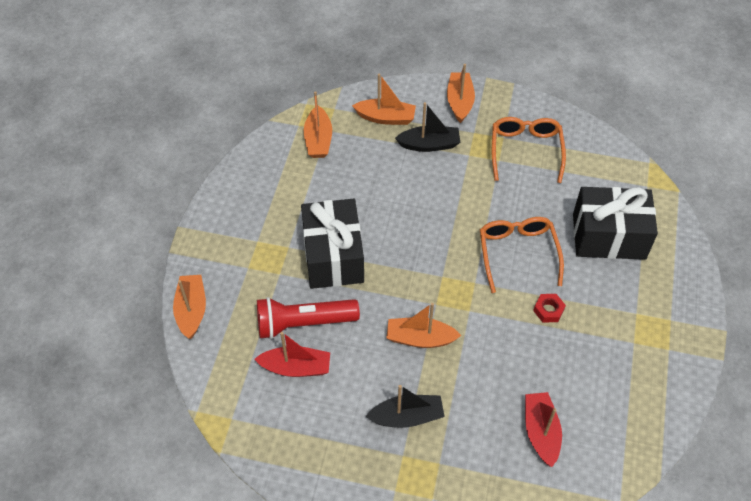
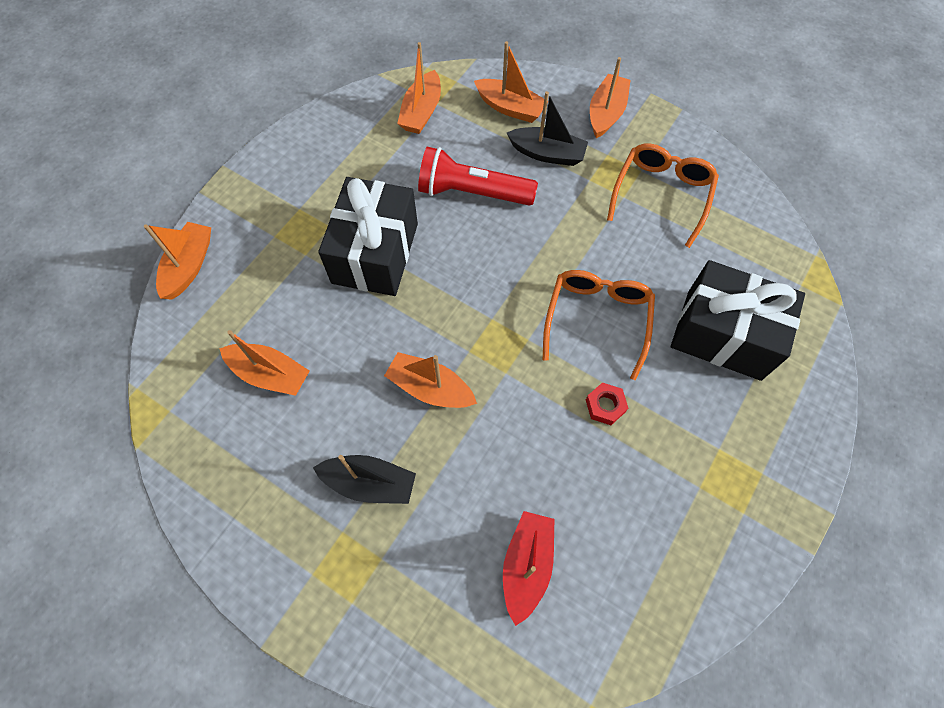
camera: 20 degrees right, 10 degrees up
(296, 367) = (270, 374): red boat -> orange boat
(304, 323) = (304, 323): red flashlight -> red flashlight (472, 192)

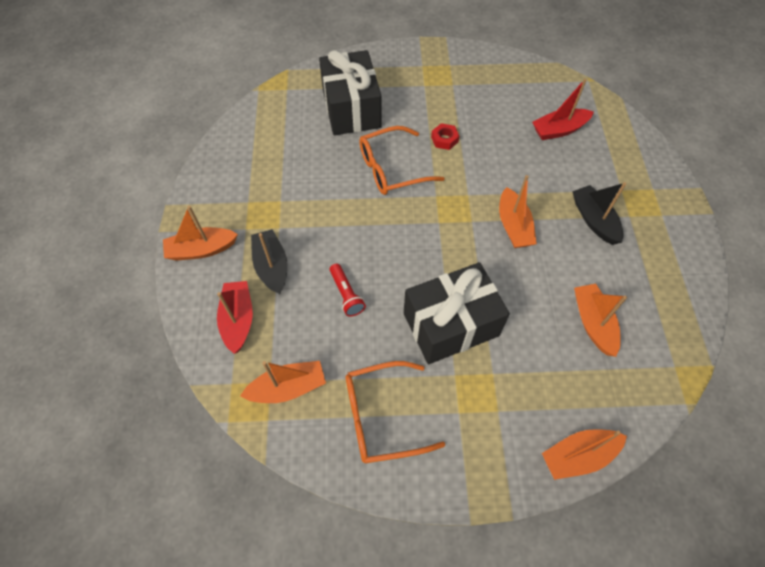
camera: 125 degrees left, 5 degrees down
(472, 192) = (346, 294): red flashlight -> red flashlight, size x0.54
(510, 108) = (238, 320): orange boat -> red boat
(661, 195) = (263, 180): orange glasses -> orange glasses (382, 416)

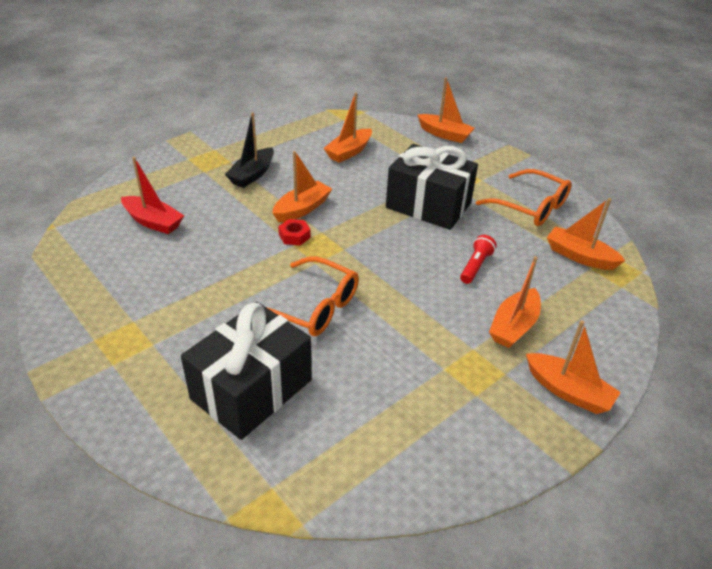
camera: 130 degrees left, 20 degrees down
(238, 320) = (581, 315): red boat -> none
(272, 266) = (513, 326): black boat -> orange boat
(444, 139) = (234, 288): red nut -> red nut (294, 236)

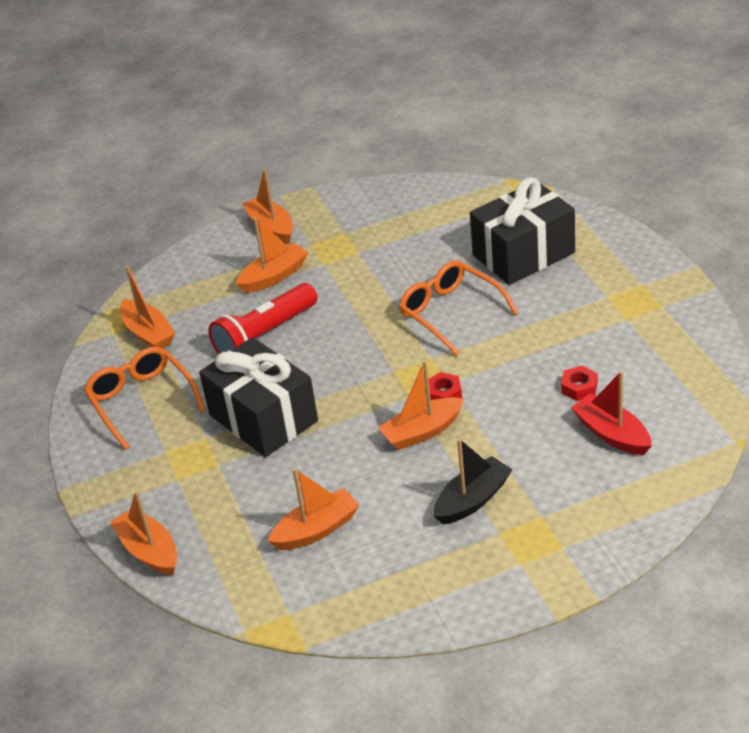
camera: 155 degrees left, 0 degrees up
(180, 252) = (579, 387): none -> red nut
(475, 266) = (265, 335): red flashlight -> red flashlight, size x1.85

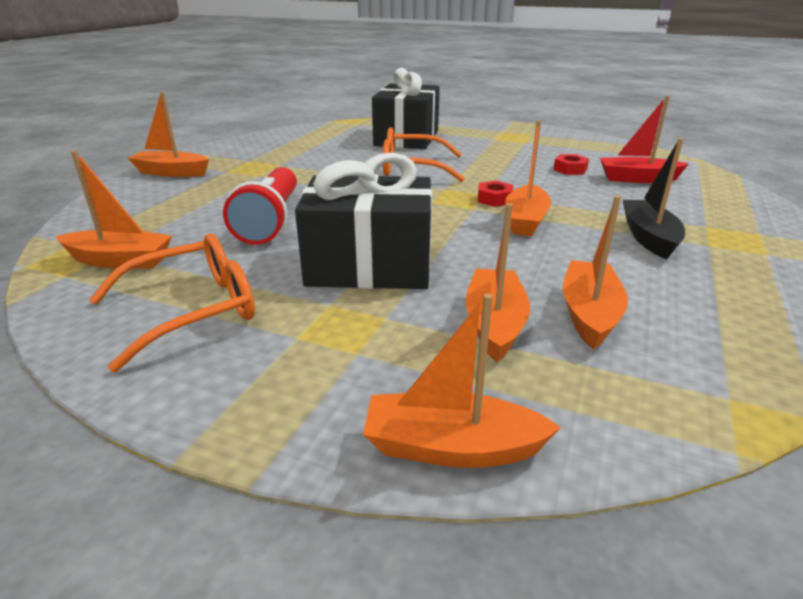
camera: 50 degrees left, 10 degrees down
(142, 401) = (192, 310): orange glasses -> orange glasses turned 135 degrees clockwise
(274, 276) = (220, 192): orange boat -> orange boat (494, 324)

